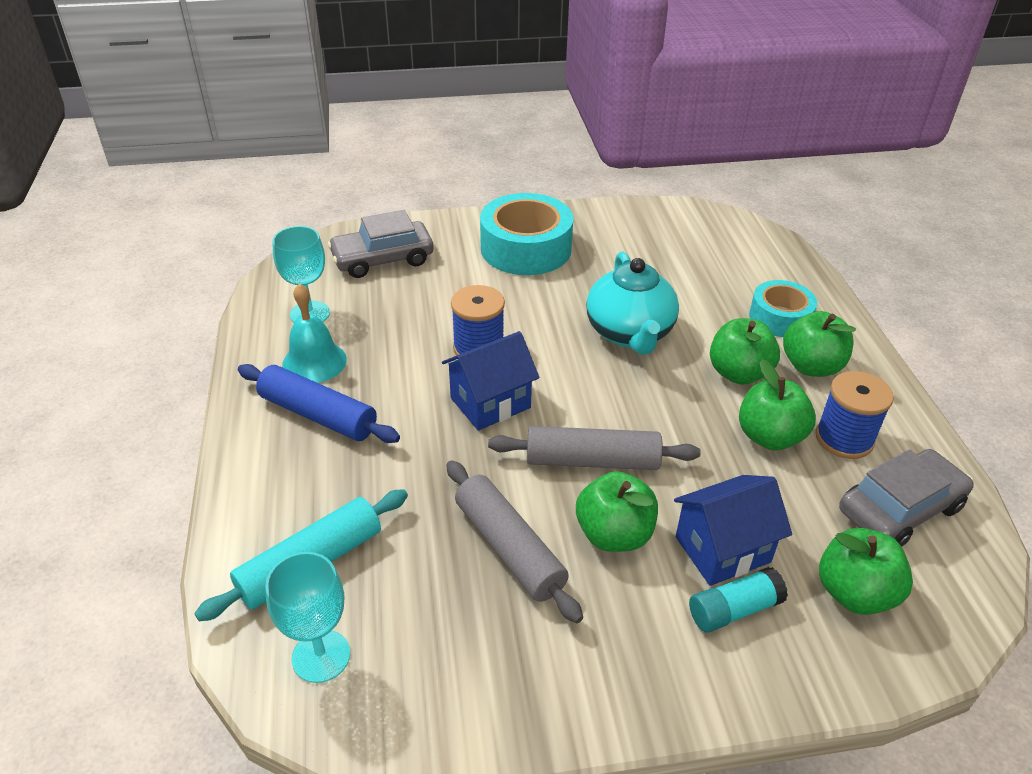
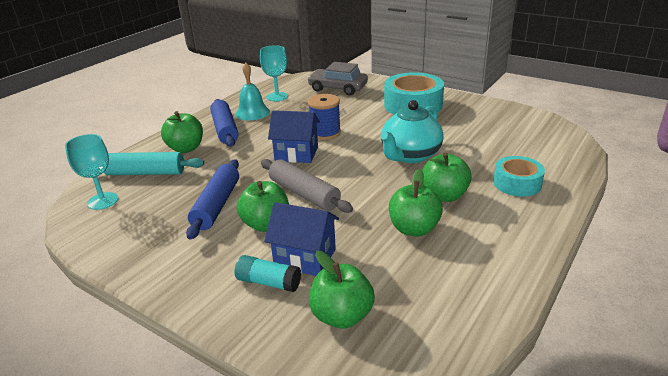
camera: 45 degrees right, 10 degrees down
(509, 548) = (216, 205): grey rolling pin -> blue rolling pin
(811, 366) = (498, 212): green apple -> green apple (186, 148)
(844, 438) = (460, 252): blue spool -> none
(900, 509) = (438, 299): grey car -> none

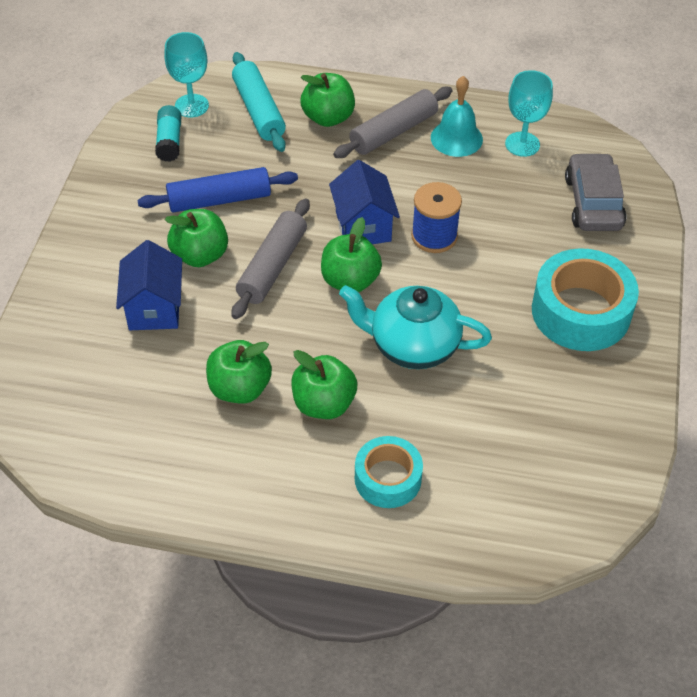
camera: 65 degrees right, 20 degrees up
(225, 129) = (393, 132): blue rolling pin -> grey rolling pin
(268, 282) = (107, 293): turquoise glue stick -> turquoise glue stick (169, 141)
(342, 316) = (78, 365): green apple -> green apple (350, 281)

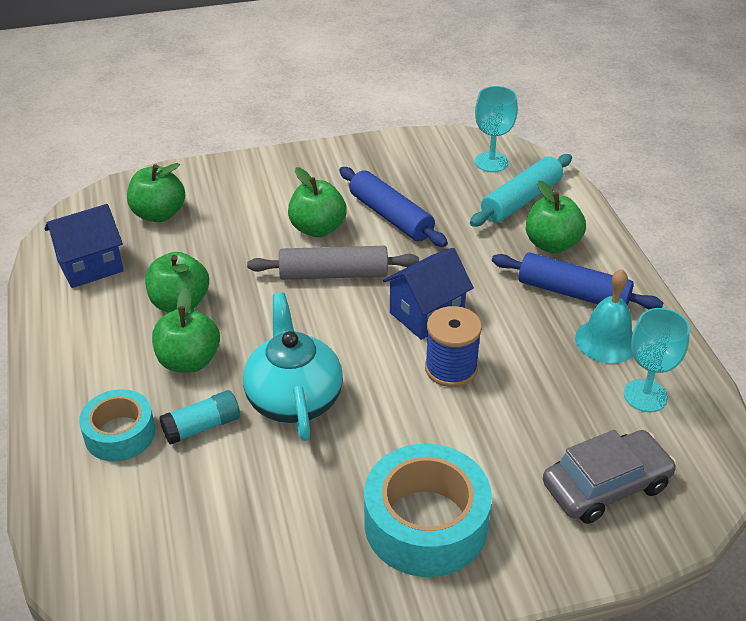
camera: 65 degrees right, 10 degrees down
(154, 308) = (241, 225): blue house -> blue house (90, 266)
(169, 141) = (437, 166): turquoise glue stick -> turquoise glue stick (202, 427)
(350, 281) = (349, 328): green apple -> green apple (159, 214)
(393, 132) = (573, 293): grey rolling pin -> blue rolling pin

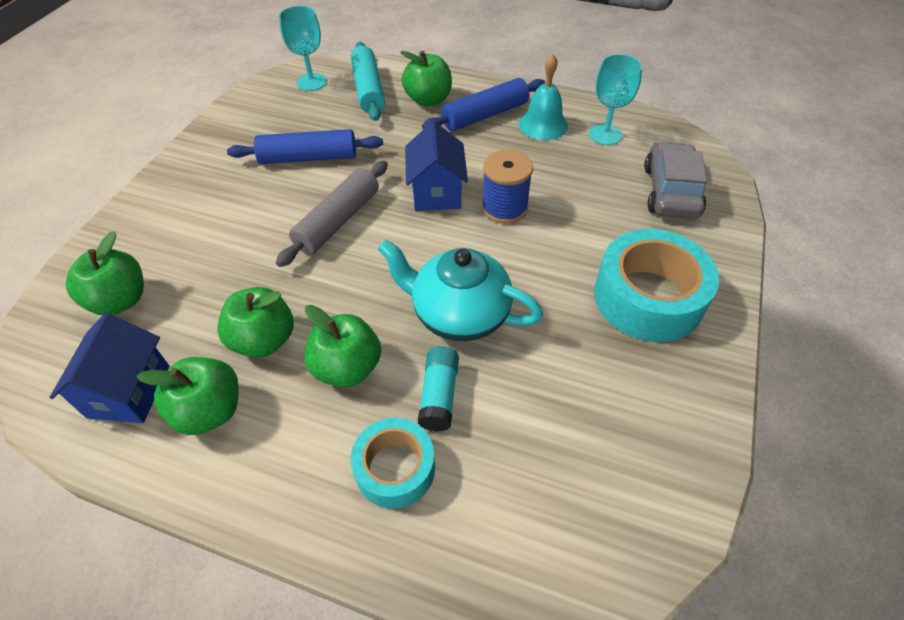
camera: 55 degrees left, 10 degrees up
(317, 228) = (273, 204): green apple -> green apple (210, 411)

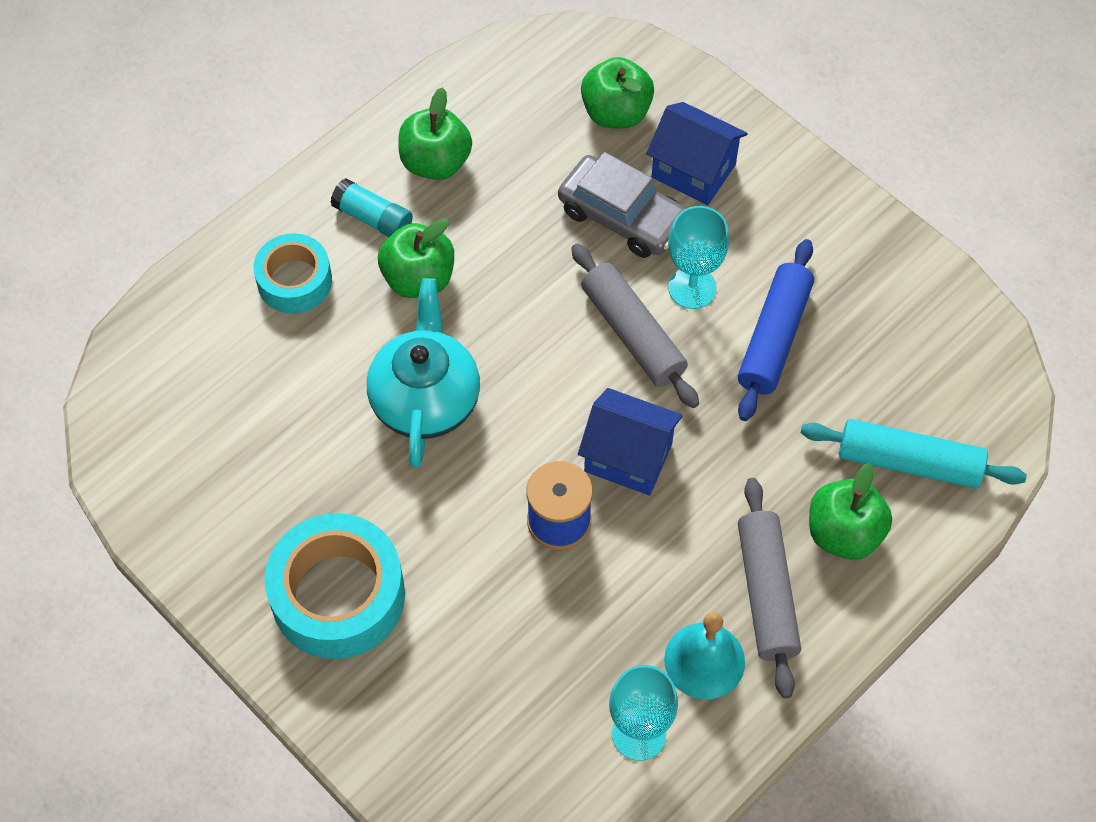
camera: 115 degrees right, 10 degrees up
(129, 391) = (494, 107): blue house -> blue house (693, 171)
(264, 340) = (493, 220): green apple -> none
(311, 82) = (965, 393): turquoise goblet -> turquoise goblet (692, 288)
(439, 395) = (343, 342): turquoise glue stick -> turquoise glue stick (373, 218)
(459, 314) = (425, 399): turquoise teapot -> turquoise teapot turned 45 degrees counterclockwise
(485, 115) = (766, 593): blue rolling pin -> grey rolling pin
(670, 191) = (480, 741): grey car -> grey car (622, 216)

